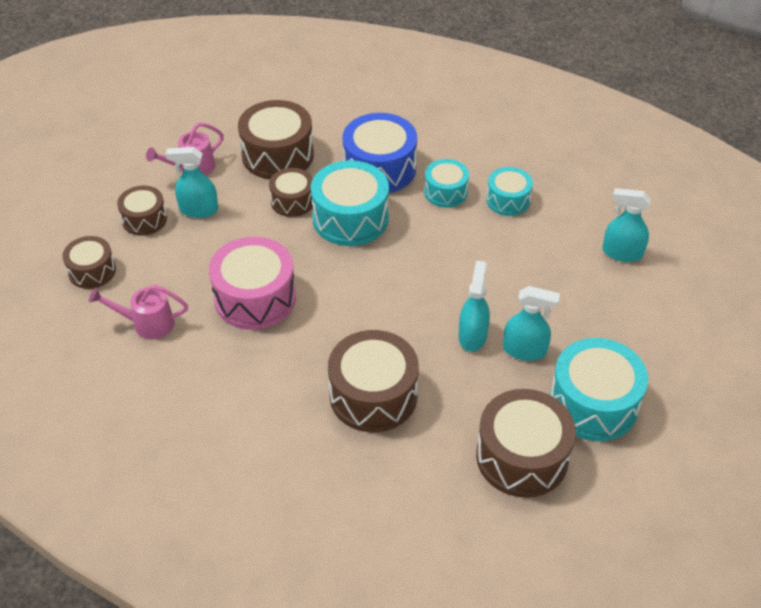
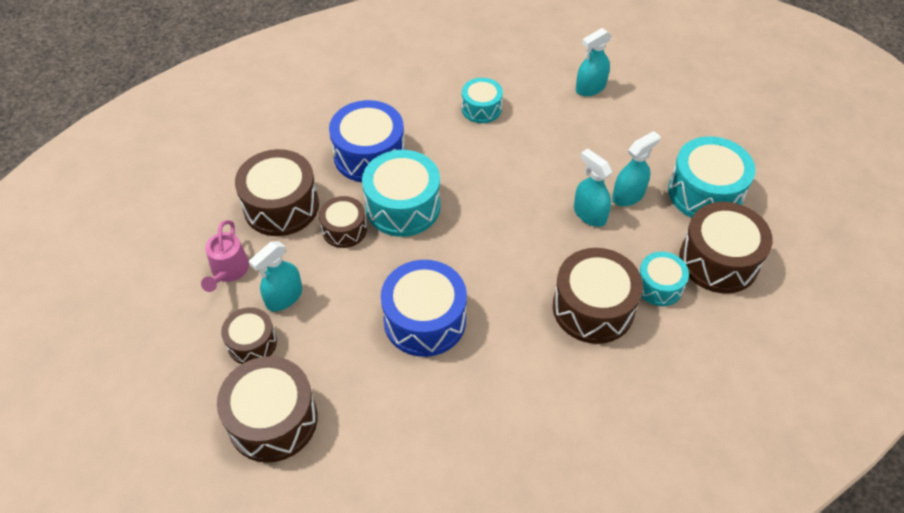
camera: 50 degrees left, 5 degrees up
(92, 271) = (273, 420): brown drum -> brown drum, size x1.71
(147, 323) = (378, 414): pink watering can -> none
(255, 298) = (425, 320): pink drum -> blue drum
(445, 192) = (436, 135): turquoise drum -> turquoise drum (659, 286)

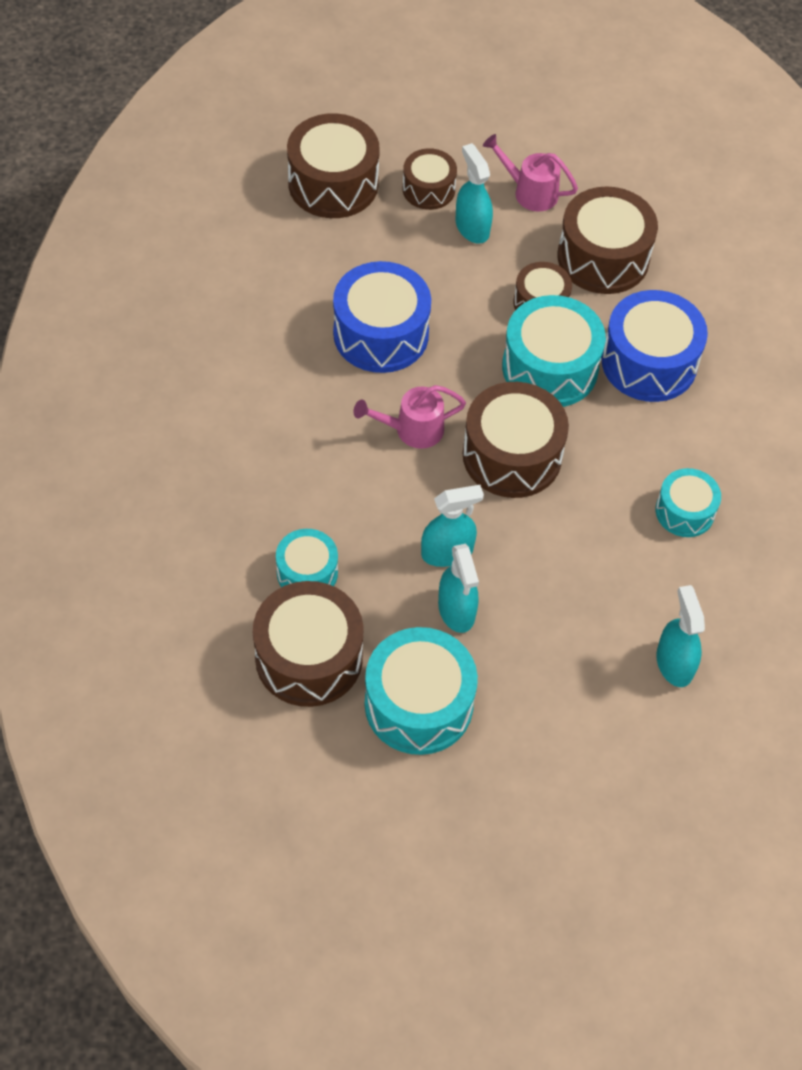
camera: 110 degrees right, 5 degrees up
(503, 268) = (411, 430): none -> pink watering can
(593, 308) = (314, 492): brown drum -> brown drum (512, 455)

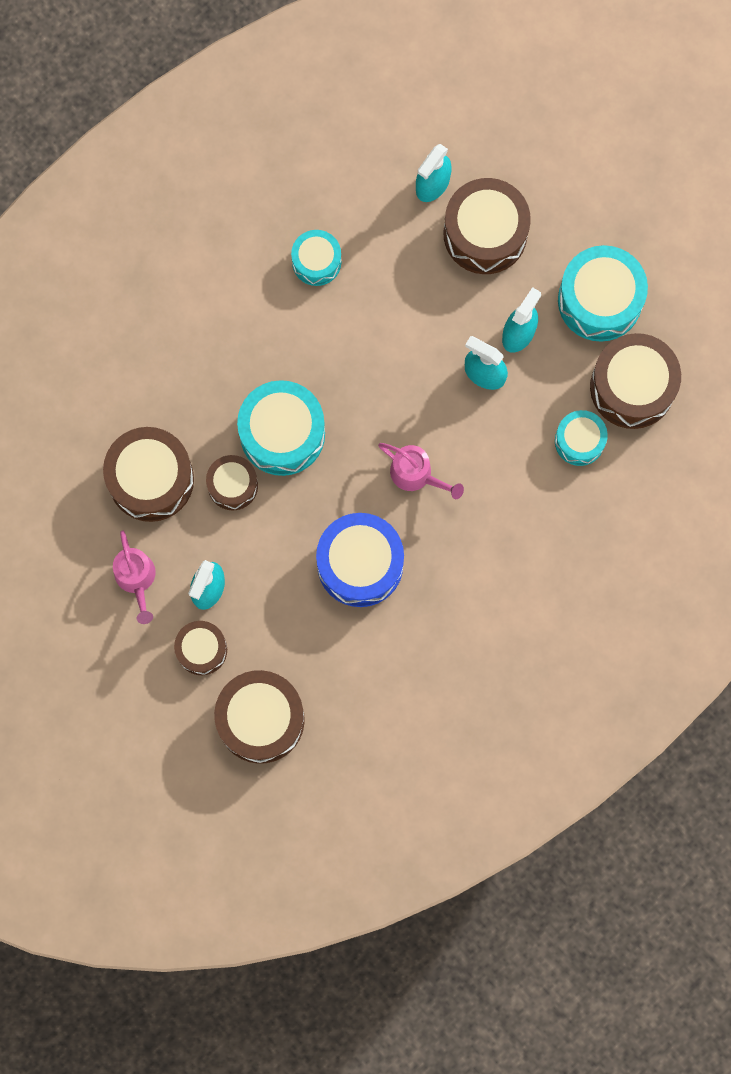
camera: 130 degrees left, 20 degrees up
(512, 455) = (375, 397): brown drum -> brown drum (485, 234)
(649, 362) = (216, 376): blue drum -> none

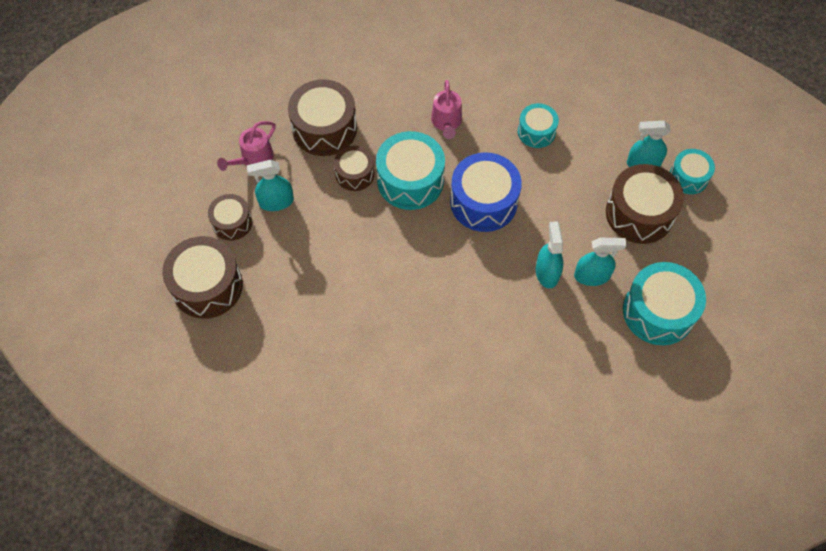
camera: 55 degrees right, 15 degrees down
(360, 564) = (357, 279): blue drum -> blue drum (483, 202)
(417, 475) = (445, 275): pink watering can -> pink watering can (446, 123)
(579, 441) = (551, 363): turquoise drum -> turquoise drum (688, 177)
(632, 387) = (617, 373): brown drum -> none

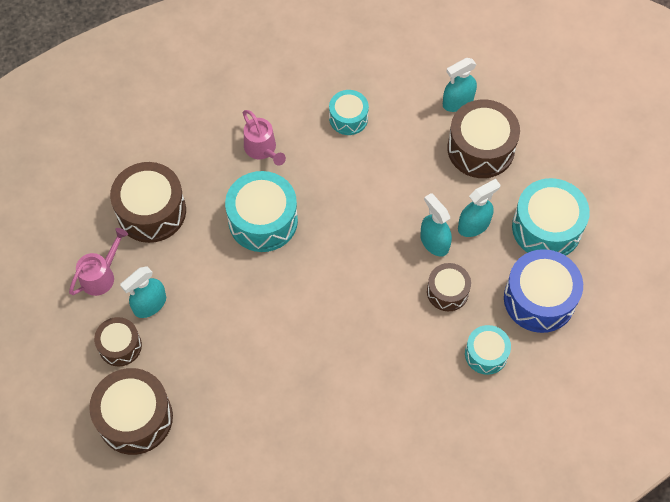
camera: 30 degrees left, 0 degrees up
(253, 159) = (101, 275): pink watering can -> pink watering can turned 150 degrees counterclockwise
(355, 174) = (207, 240): brown drum -> brown drum (447, 292)
(483, 202) = (341, 207): blue drum -> blue drum (539, 299)
(688, 177) = (502, 95): turquoise drum -> turquoise drum (486, 354)

